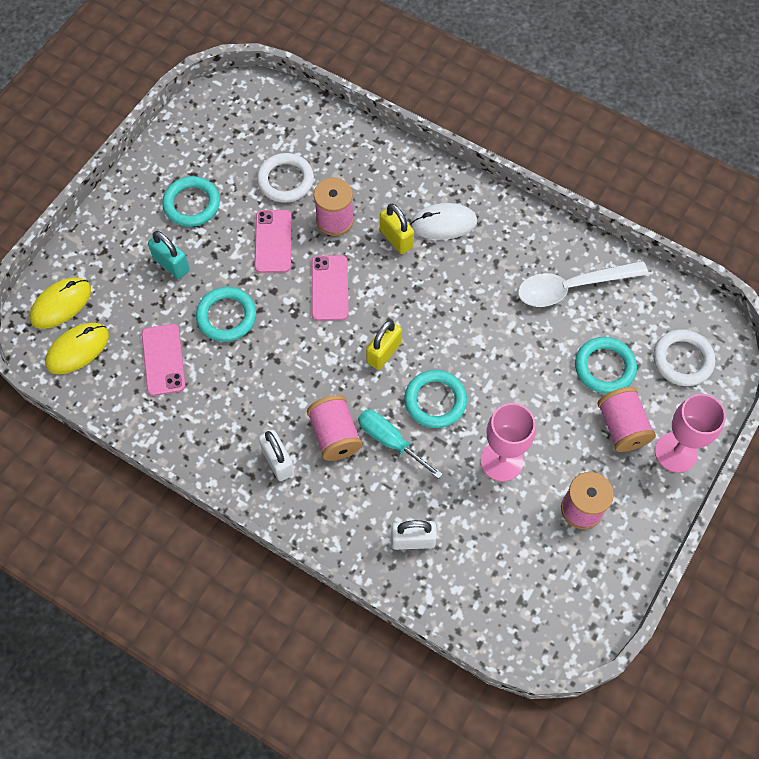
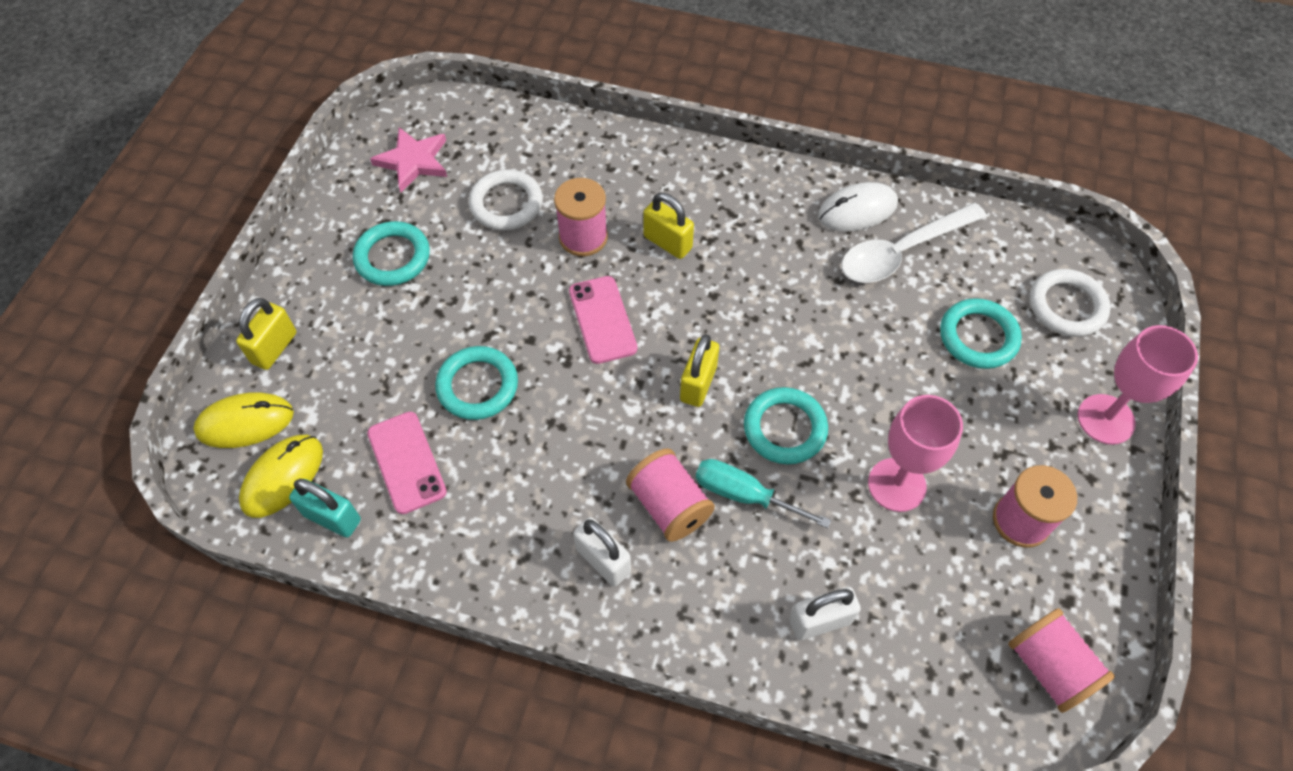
camera: 15 degrees left, 5 degrees down
(61, 304) = (245, 422): yellow mouse -> yellow mouse turned 45 degrees clockwise
(93, 254) = (274, 348): none -> yellow padlock
(171, 264) = (385, 337): turquoise padlock -> turquoise padlock (332, 517)
(226, 130) = (413, 161): none -> pink star
(273, 241) = (512, 279): pink phone -> none
(443, 223) = (720, 212): white mouse -> white mouse (857, 210)
(622, 427) = (1028, 404): pink spool -> pink spool (1049, 667)

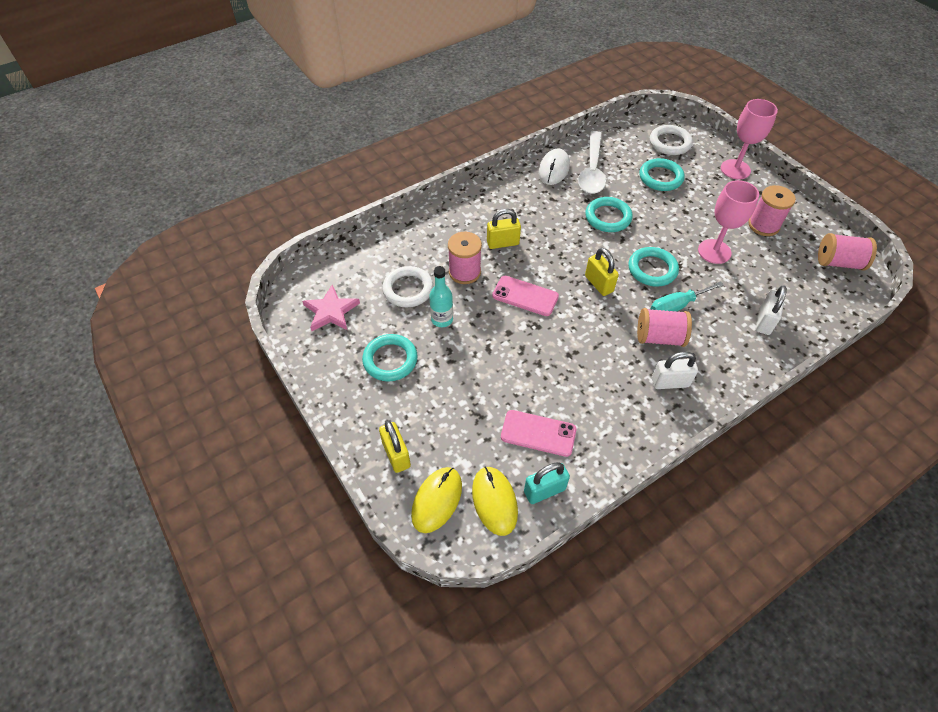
camera: 50 degrees left, 5 degrees down
(477, 386) = (517, 372): turquoise ring -> turquoise ring (608, 217)
(491, 264) = (442, 319): none -> turquoise bottle

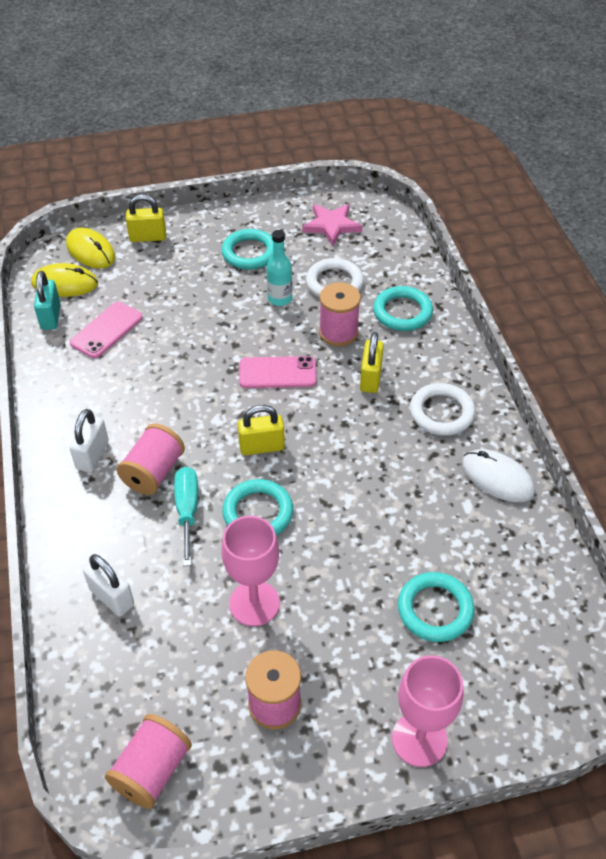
camera: 110 degrees right, 5 degrees down
(525, 296) = (277, 373): pink phone -> pink phone turned 45 degrees clockwise
(592, 171) = (479, 523): white spoon -> none
(608, 217) = (373, 503): turquoise ring -> turquoise ring (402, 312)
(670, 143) = (520, 667): white ring -> white ring (441, 412)

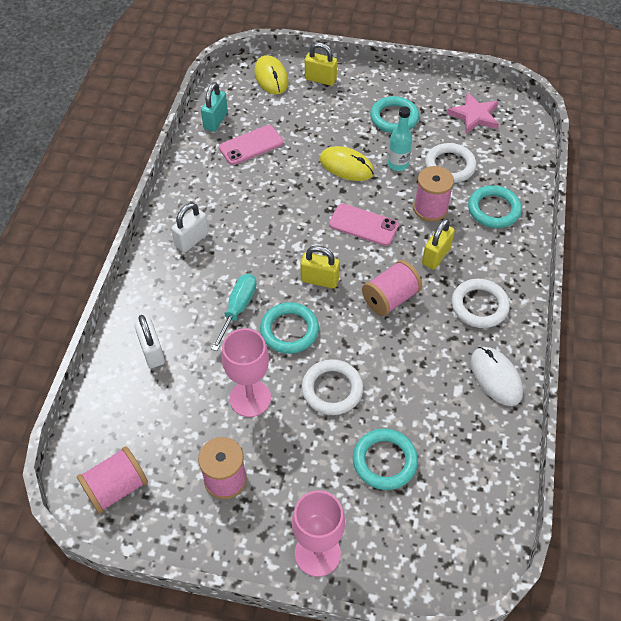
camera: 25 degrees right, 5 degrees up
(65, 283) = (239, 97): yellow mouse -> yellow mouse (346, 166)
(153, 472) = (229, 269): pink spool -> pink spool (390, 298)
(339, 557) = (332, 389): none -> white ring

